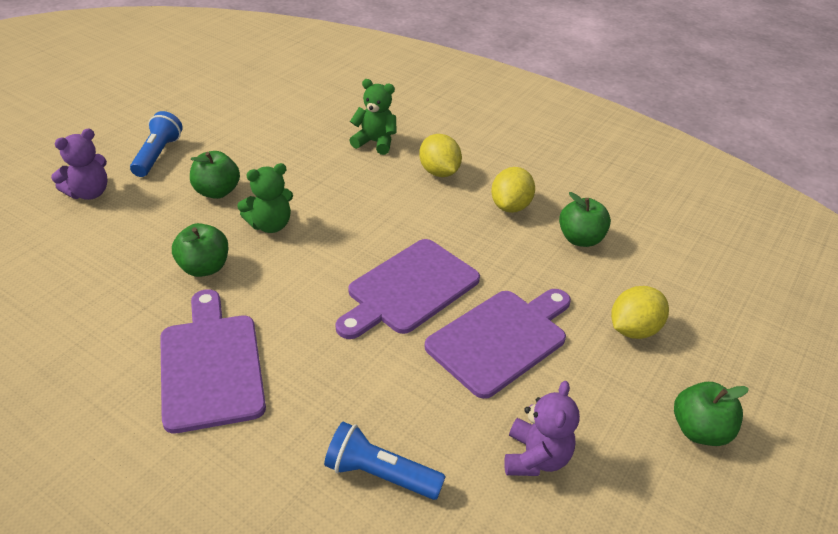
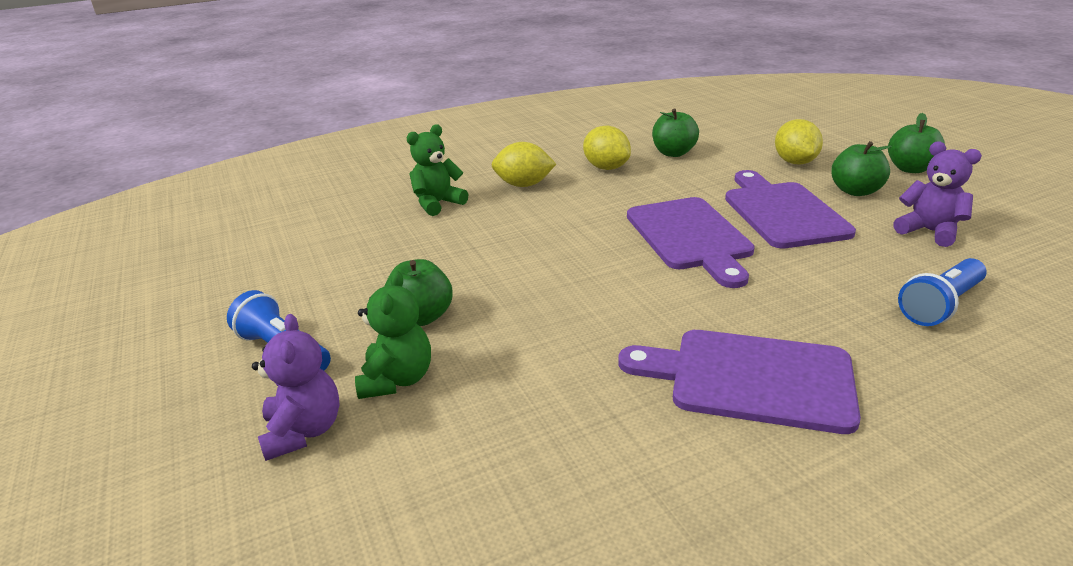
camera: 55 degrees left, 10 degrees down
(204, 268) = (567, 353): green apple -> green apple (855, 191)
(270, 225) = (523, 292): green teddy bear -> green teddy bear (397, 379)

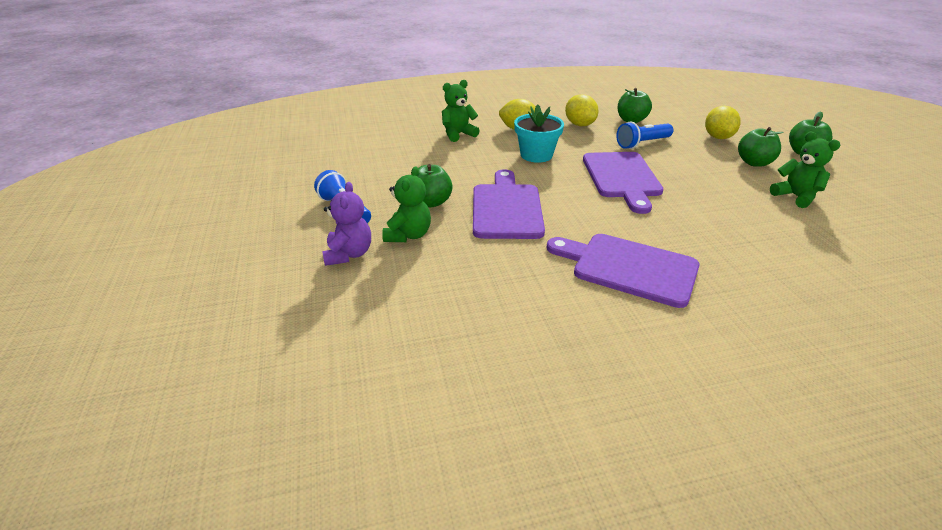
camera: 10 degrees right, 5 degrees up
(559, 220) = (536, 155): none -> turquoise flower pot
(782, 212) = (693, 170): purple cutting board -> purple cutting board (506, 208)
(929, 231) = (796, 196): purple teddy bear -> green teddy bear
(940, 305) = (779, 244): blue flashlight -> blue flashlight (642, 143)

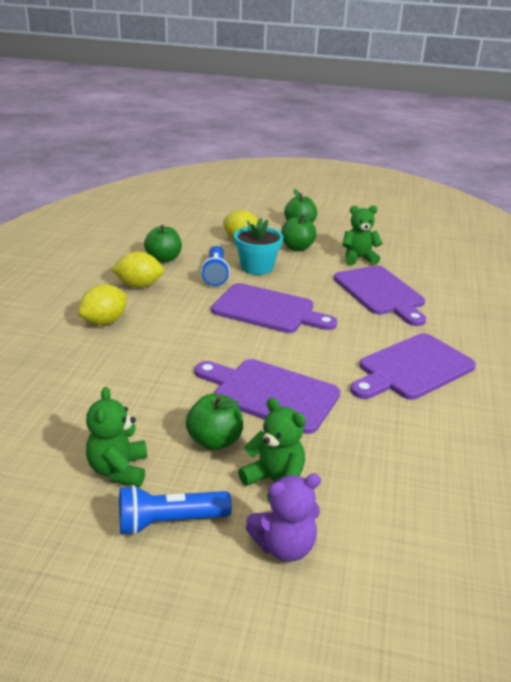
camera: 65 degrees left, 5 degrees down
(349, 254) = (284, 546): purple teddy bear -> purple teddy bear turned 135 degrees clockwise
(458, 134) = (65, 365): green teddy bear -> green teddy bear (119, 470)
(536, 155) = (177, 334): turquoise flower pot -> turquoise flower pot (257, 267)
(745, 223) = (380, 293): none -> purple cutting board

